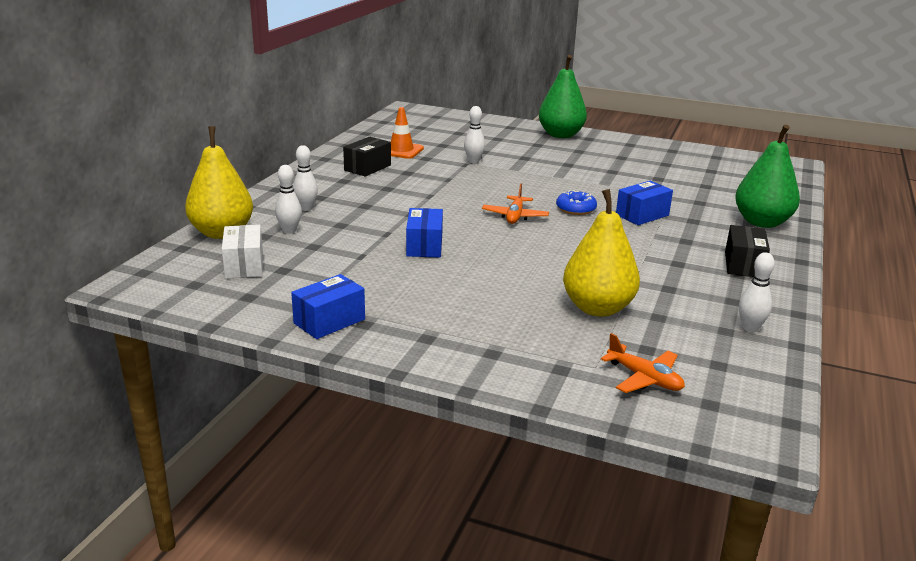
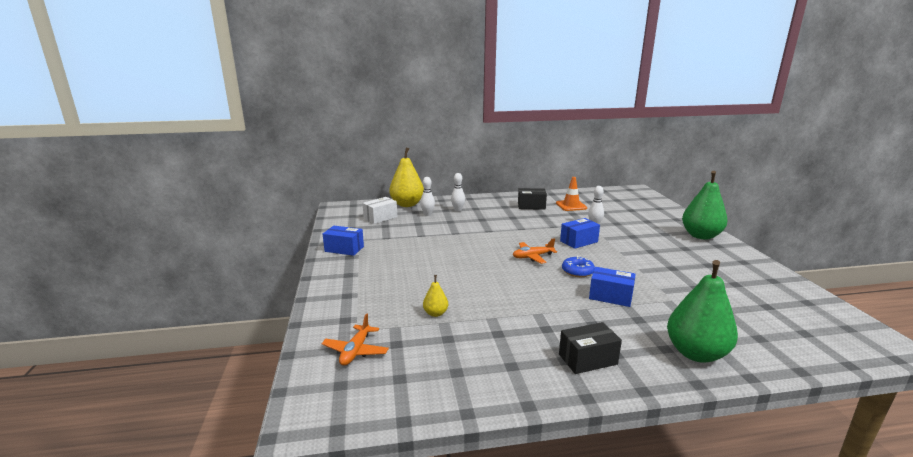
camera: 60 degrees right, 5 degrees down
(424, 246) = (453, 245): blue box -> blue box (578, 241)
(597, 308) = (435, 313): yellow pear -> yellow pear, size x0.47
(750, 328) = (472, 383): white bowling pin -> none

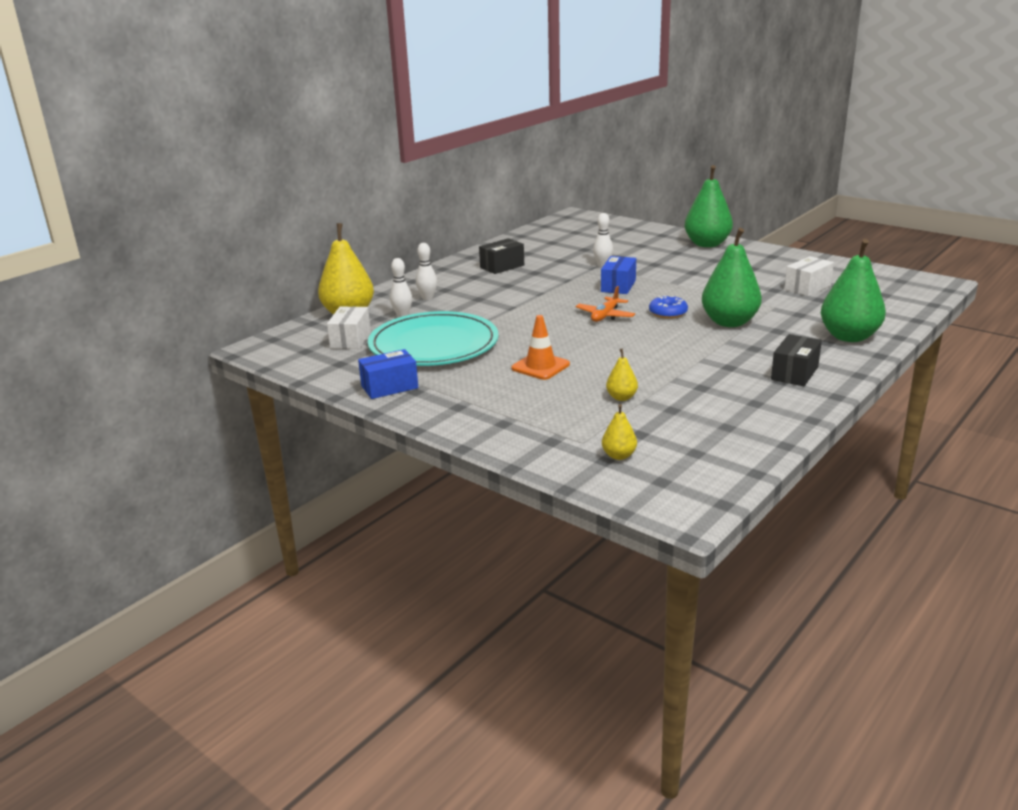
camera: 40 degrees left, 5 degrees up
(355, 351) = (619, 455): orange plane -> yellow pear
(409, 235) = (434, 345): none -> turquoise plate
(571, 206) = (542, 253): orange traffic cone -> orange traffic cone (540, 366)
(610, 296) = (729, 322): blue box -> green pear
(731, 297) = (807, 287): none -> white box

